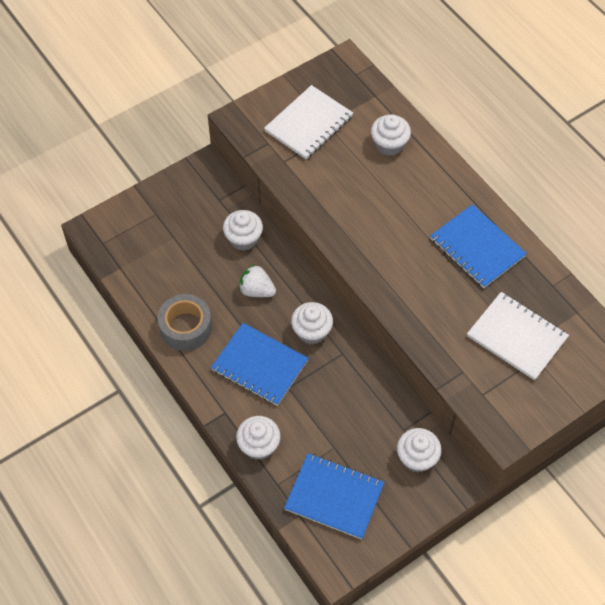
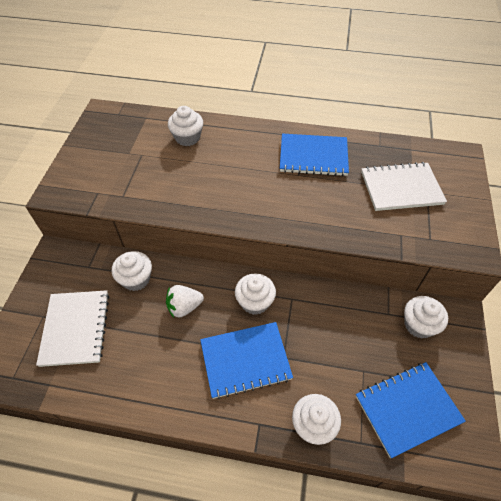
camera: 45 degrees left, 5 degrees down
(185, 327) = (156, 384): grey tape -> none
(309, 124) = (116, 161): white notebook -> white notebook (75, 328)

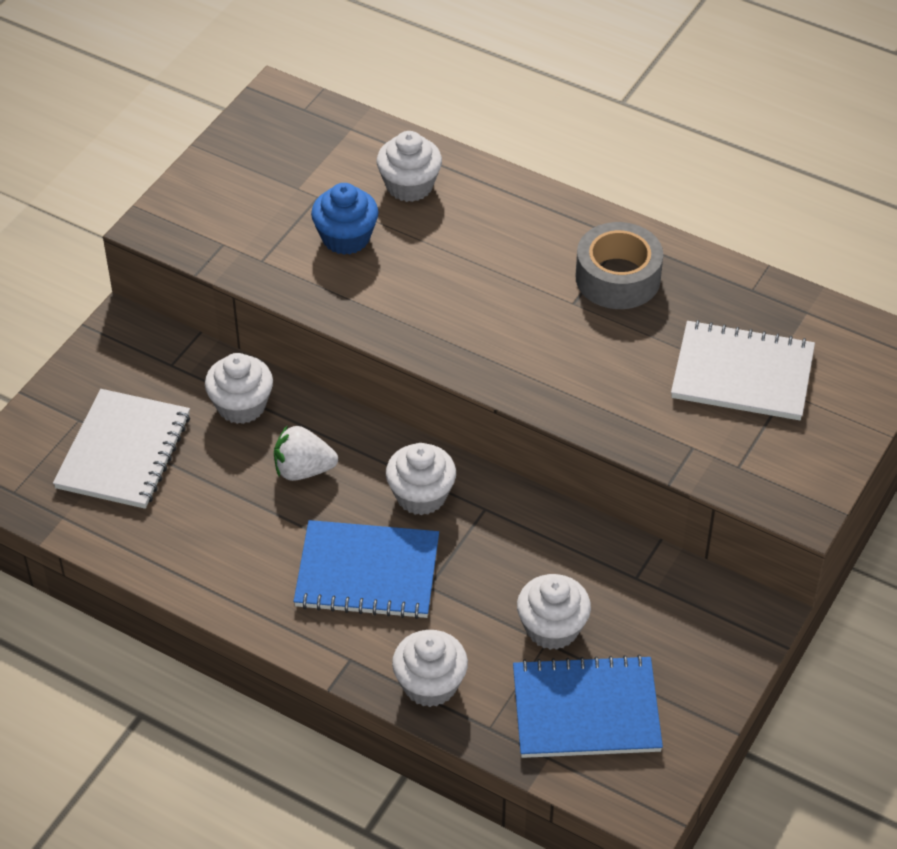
camera: 20 degrees right, 5 degrees down
(165, 172) = (346, 238): none -> blue cupcake
(313, 156) = (618, 278): blue notebook -> grey tape
(419, 325) = (677, 608): white cupcake -> white cupcake (552, 628)

